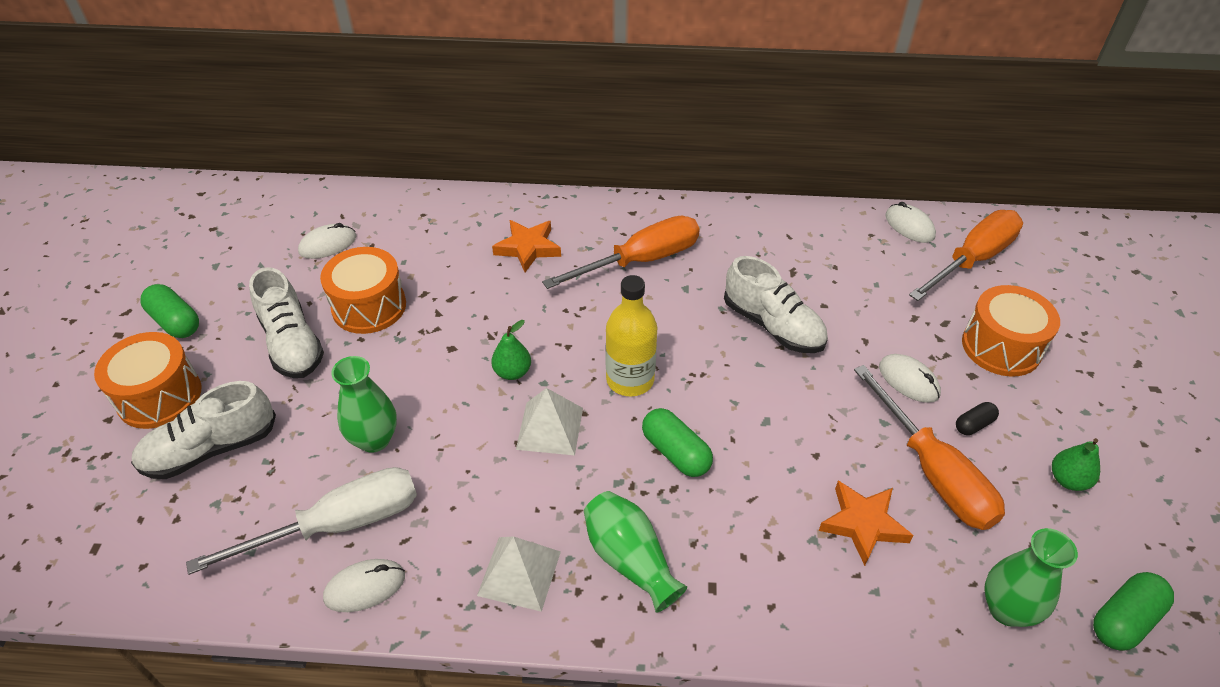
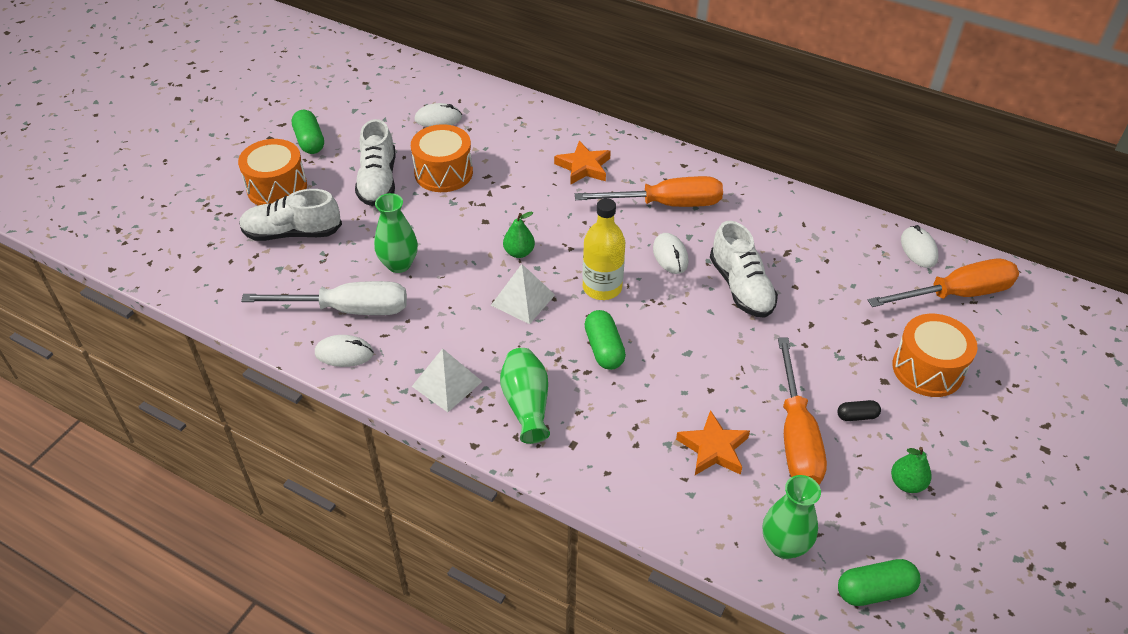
camera: 25 degrees right, 0 degrees up
(908, 380) = (825, 365): white mouse -> white mouse (670, 255)

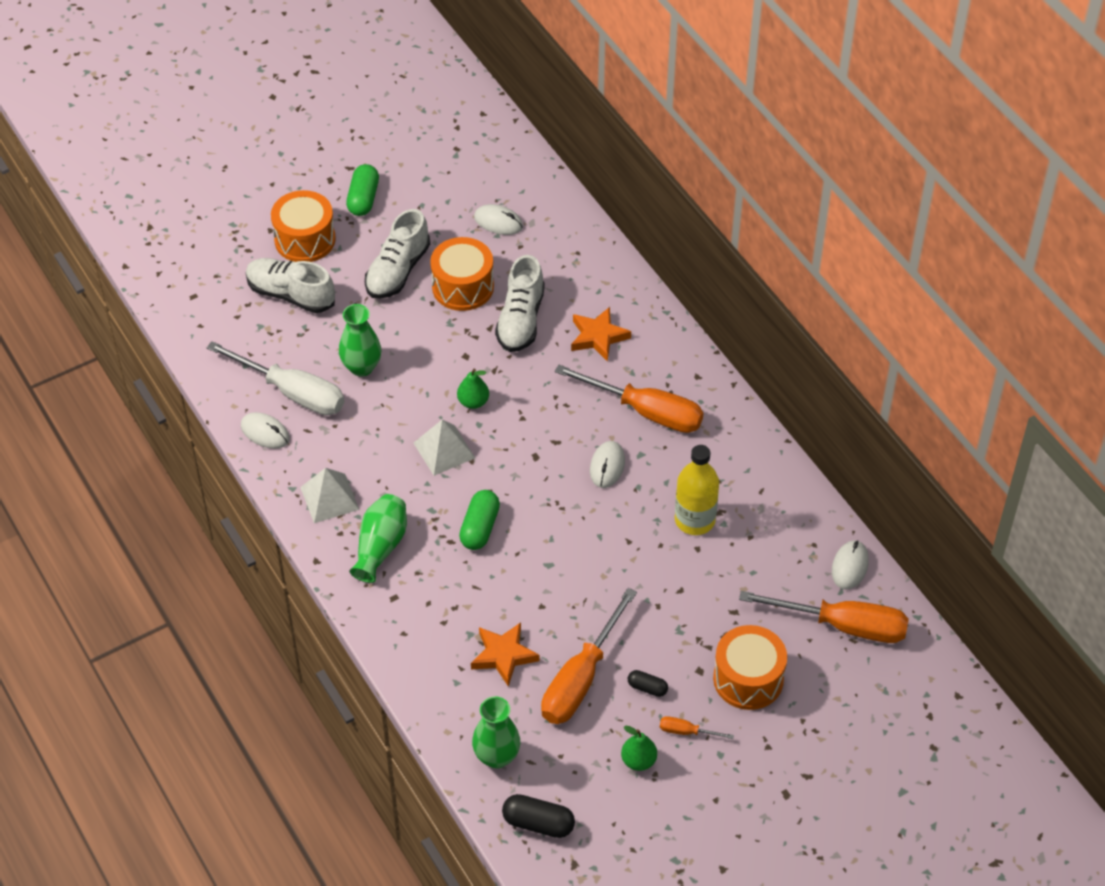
camera: 30 degrees right, 5 degrees up
(602, 287) = (521, 470): yellow bottle -> yellow bottle (695, 520)
(741, 287) = (646, 526): white shoe -> white shoe (520, 320)
(874, 590) = (538, 823): green capsule -> black capsule
(921, 437) = (686, 732): none -> orange screwdriver

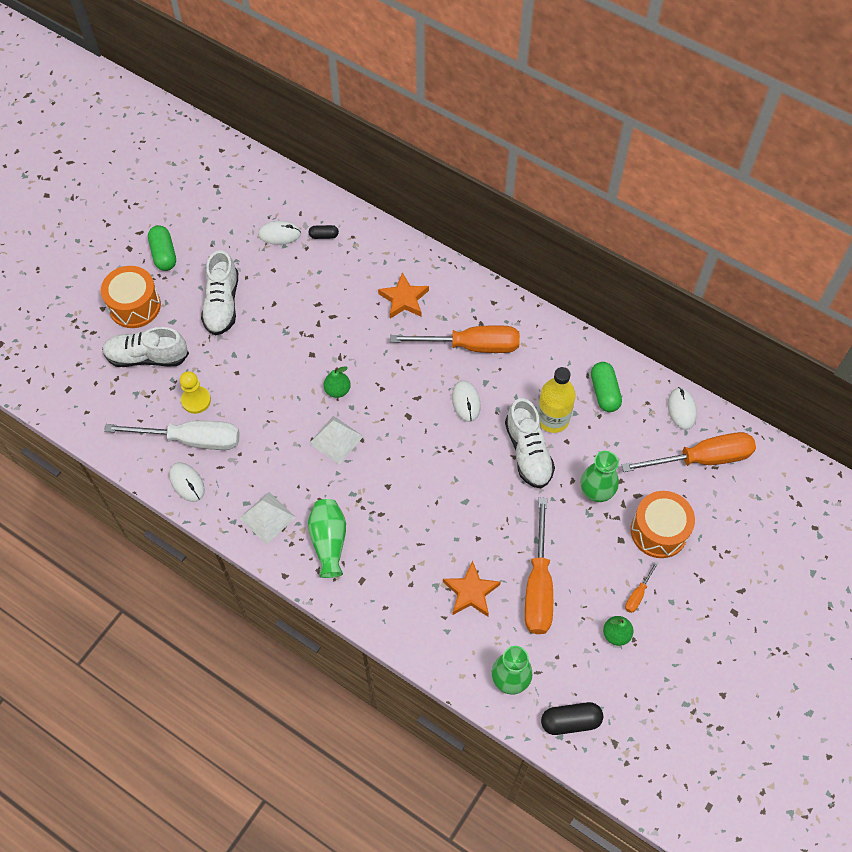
camera: 25 degrees left, 10 degrees up
(265, 432) = (187, 483): white mouse -> white mouse turned 45 degrees clockwise
(318, 356) = (196, 400): none -> yellow pawn
(361, 367) = (235, 396): green vase -> green vase (596, 492)
(463, 287) = (280, 298): orange drum -> none
(480, 528) = (397, 493): green capsule -> green capsule (604, 392)
(520, 320) = (338, 308): white shoe -> white shoe (528, 452)
(647, 688) = (591, 571): black capsule -> black capsule (324, 236)
(686, 732) = (638, 594): orange screwdriver -> orange screwdriver turned 45 degrees counterclockwise

